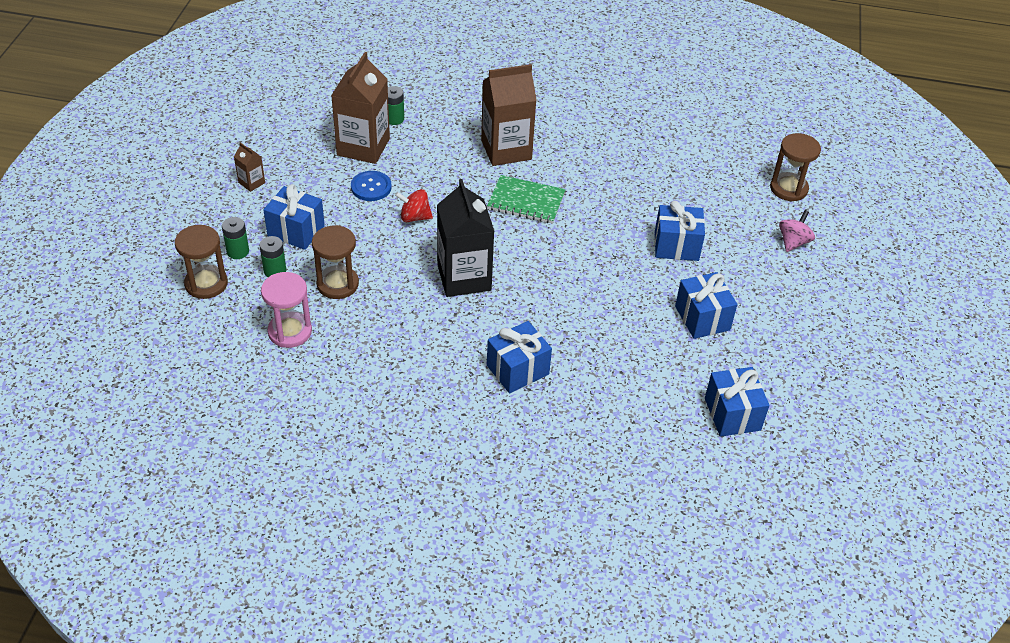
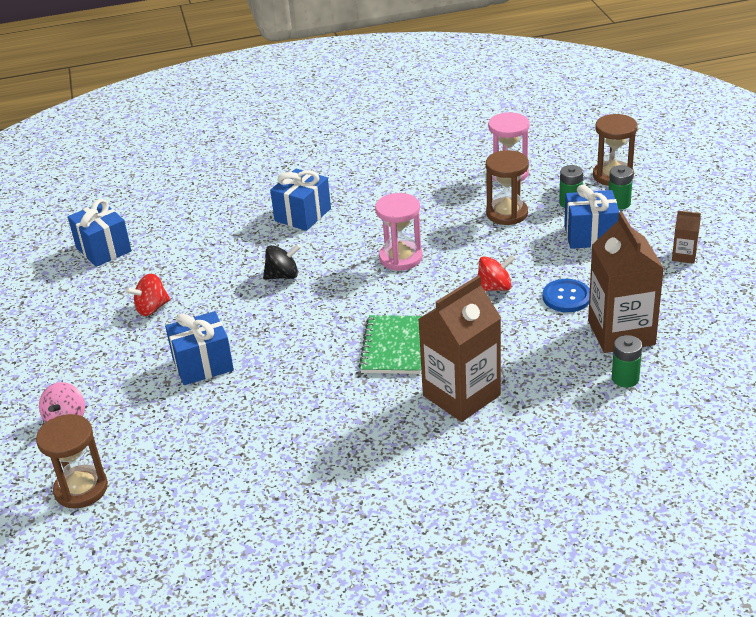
camera: 160 degrees right, 10 degrees down
(464, 277) = (401, 258): black carton -> pink hourglass
(526, 201) = (394, 347): green notebook -> green notebook turned 75 degrees counterclockwise
(574, 303) = (283, 276): none -> black spinning top
(702, 318) = (152, 308): blue gift -> red spinning top

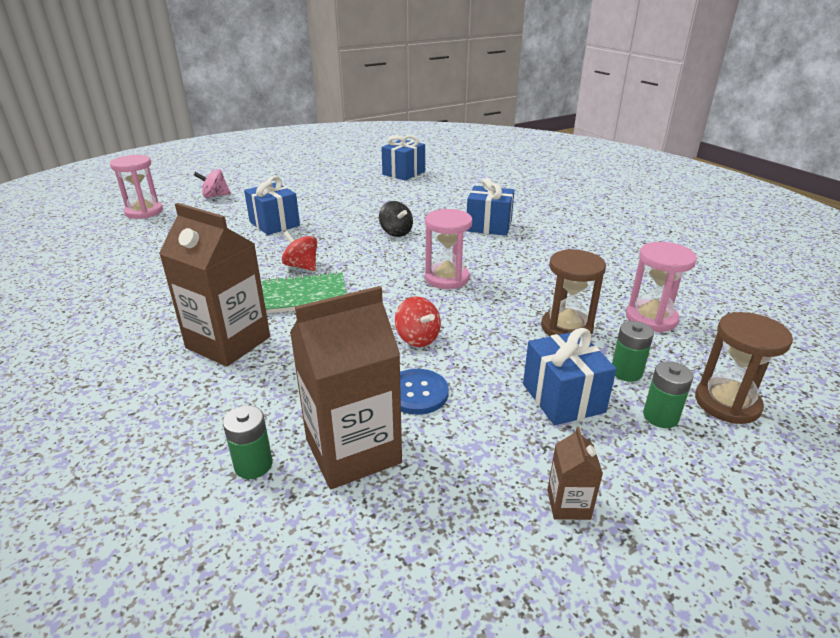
camera: 70 degrees right, 5 degrees down
(81, 489) = (144, 212): brown hourglass -> pink hourglass
(152, 308) = (339, 197): red spinning top -> red spinning top (301, 266)

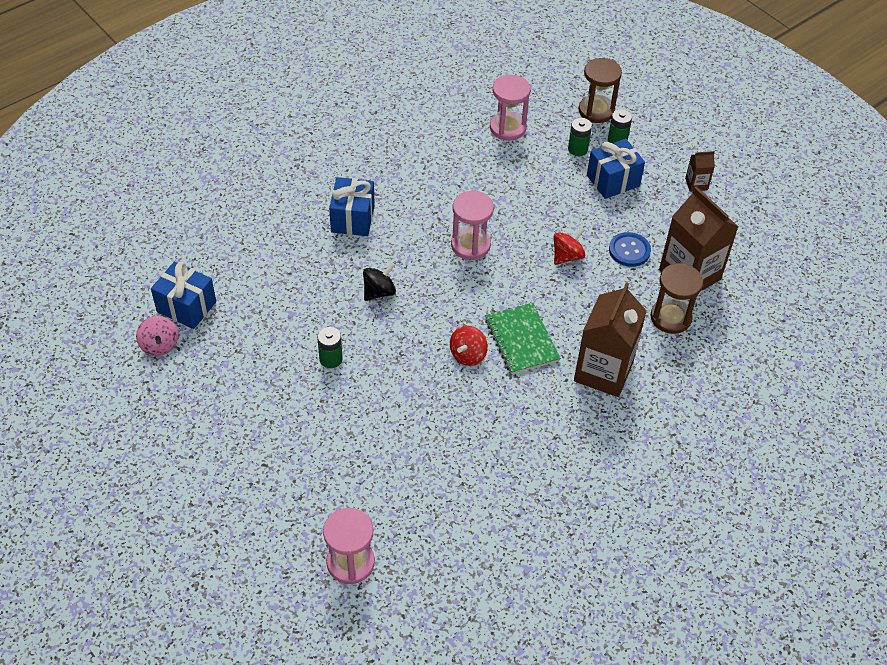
camera: 100 degrees left, 20 degrees up
(215, 196) = (287, 500): pink spinning top -> pink spinning top (159, 345)
(253, 465) = (716, 318): green battery -> green battery (331, 359)
(274, 224) = (370, 406): blue gift -> none
(566, 328) = (532, 173): brown hourglass -> brown hourglass (670, 317)

